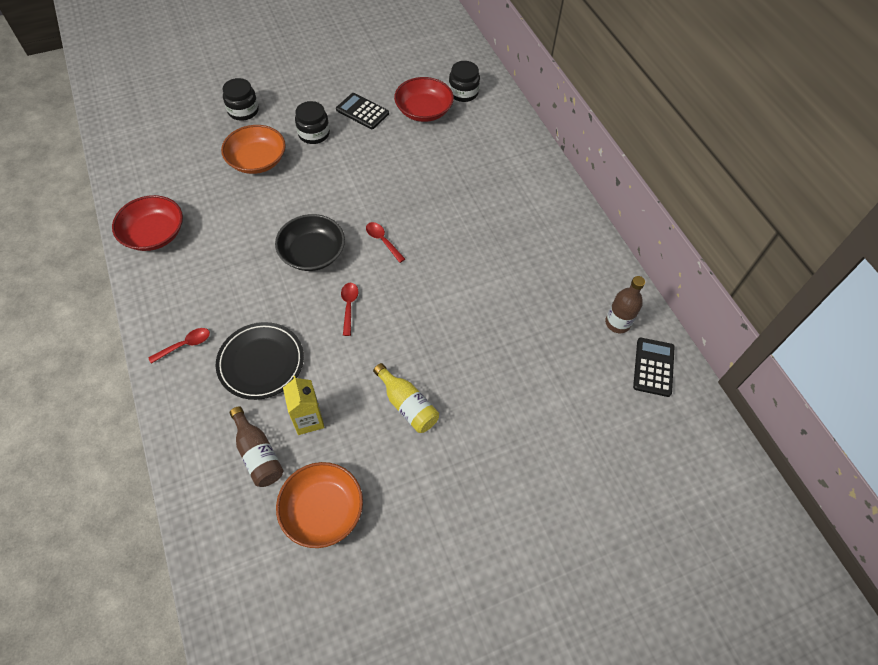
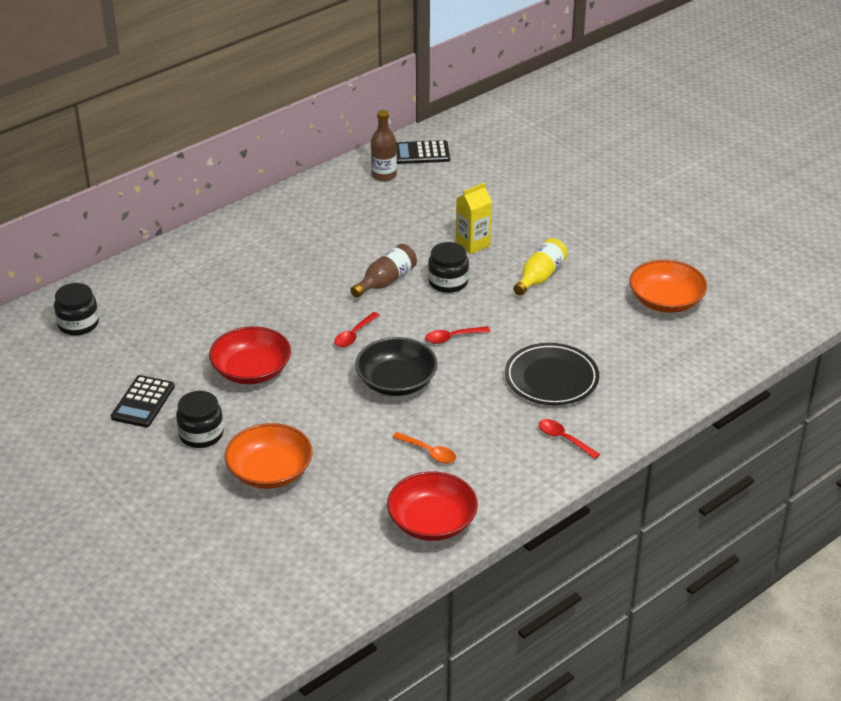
camera: 105 degrees left, 20 degrees down
(223, 251) = (429, 452): none -> orange spoon
(243, 111) = (178, 516): black jar -> black jar (448, 282)
(258, 454) = (643, 351): brown bottle -> brown bottle (386, 281)
(308, 419) = (591, 331): yellow carton -> yellow carton (473, 244)
(423, 111) = (124, 350): red bowl -> red bowl (251, 370)

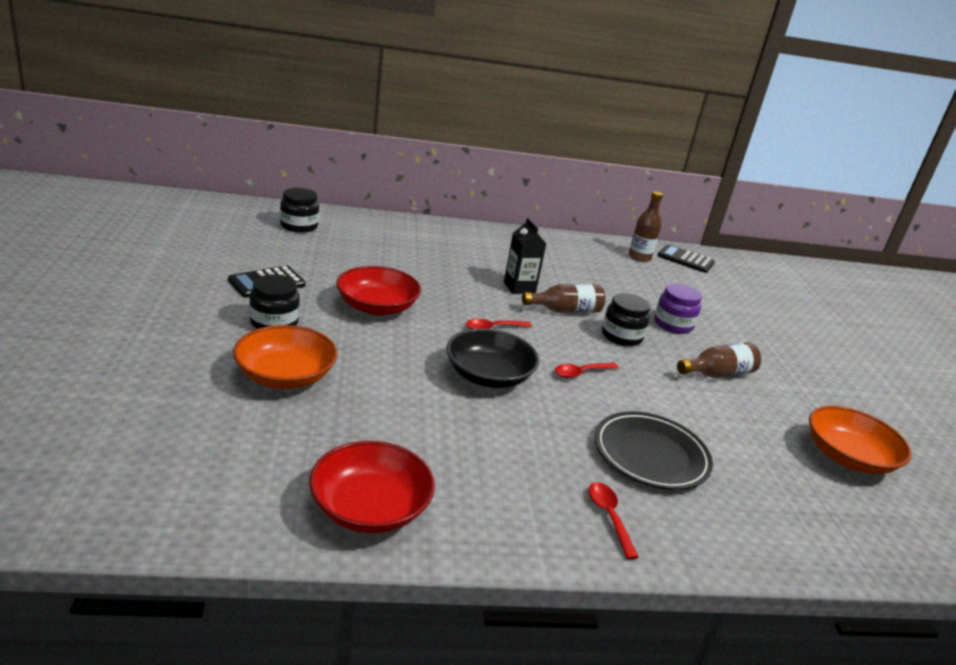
camera: 30 degrees right, 10 degrees down
(329, 278) = (519, 287): none -> black carton
(429, 452) = (448, 444): orange spoon -> none
(452, 338) = (581, 373): red spoon -> red spoon turned 45 degrees counterclockwise
(473, 244) = (673, 324): yellow carton -> purple jar
(540, 277) = (717, 374): yellow bottle -> brown bottle

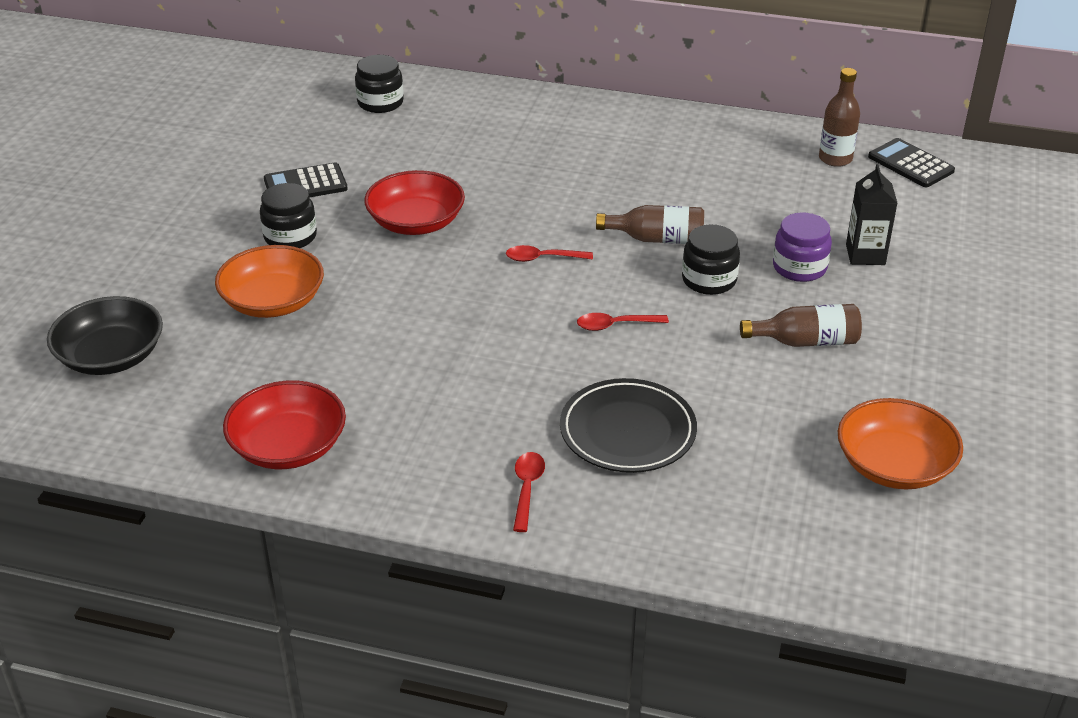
camera: 25 degrees right, 10 degrees up
(488, 376) = (497, 319): black bowl -> black bowl (111, 356)
(519, 287) = (616, 202): black carton -> black carton (865, 255)

